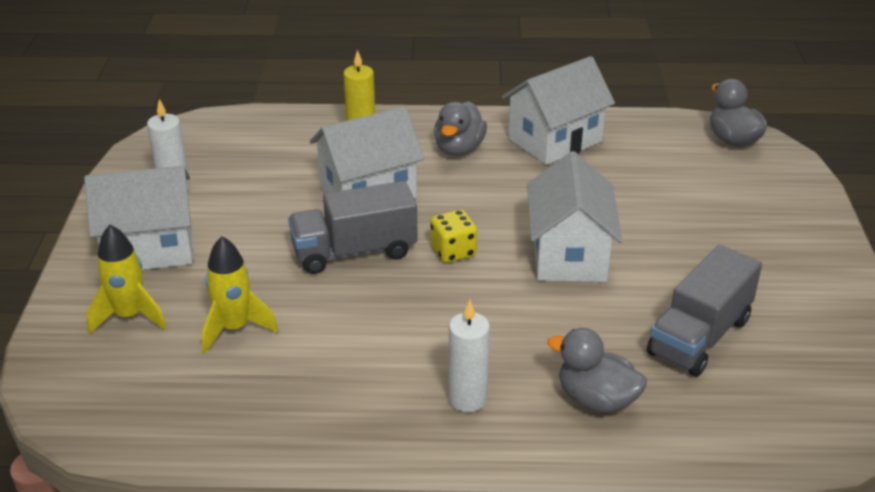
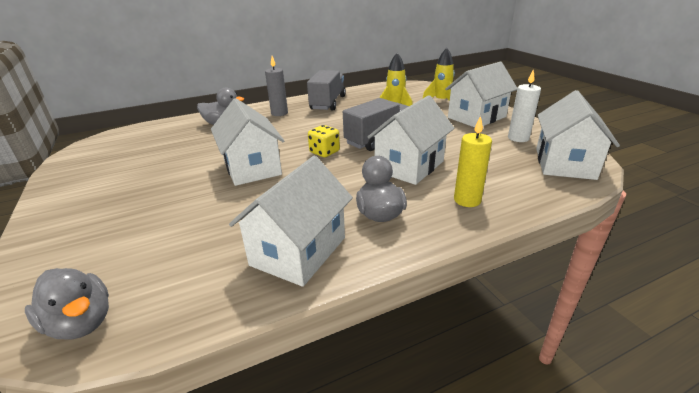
camera: 155 degrees right, 5 degrees down
(198, 141) = (564, 163): none -> white house
(467, 399) = (279, 113): white candle -> grey candle
(699, 337) = (168, 152): grey truck -> grey truck (328, 103)

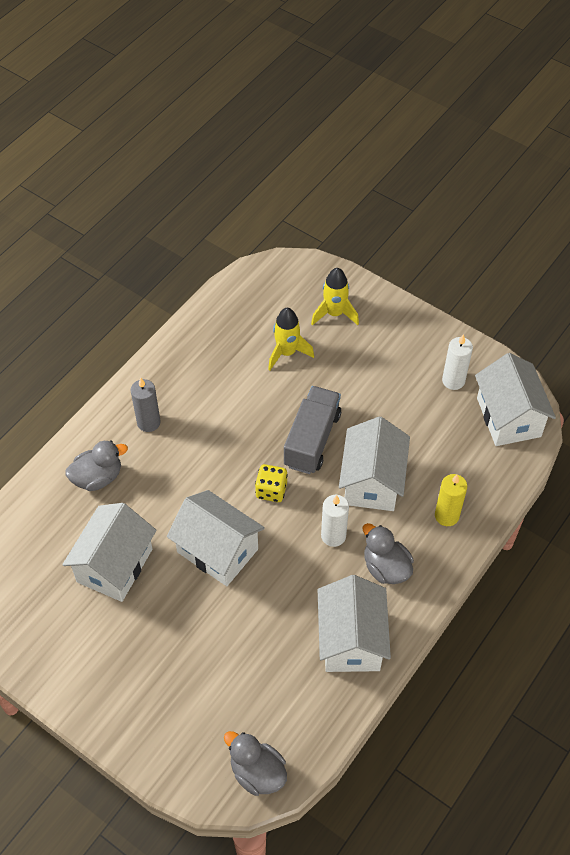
camera: 30 degrees left, 25 degrees up
(81, 323) = (257, 772): grey duck -> grey duck turned 150 degrees counterclockwise
(328, 103) = (191, 369): grey truck -> none
(349, 184) = (333, 536): none -> white candle
(476, 117) = (393, 344): white house -> white house (114, 565)

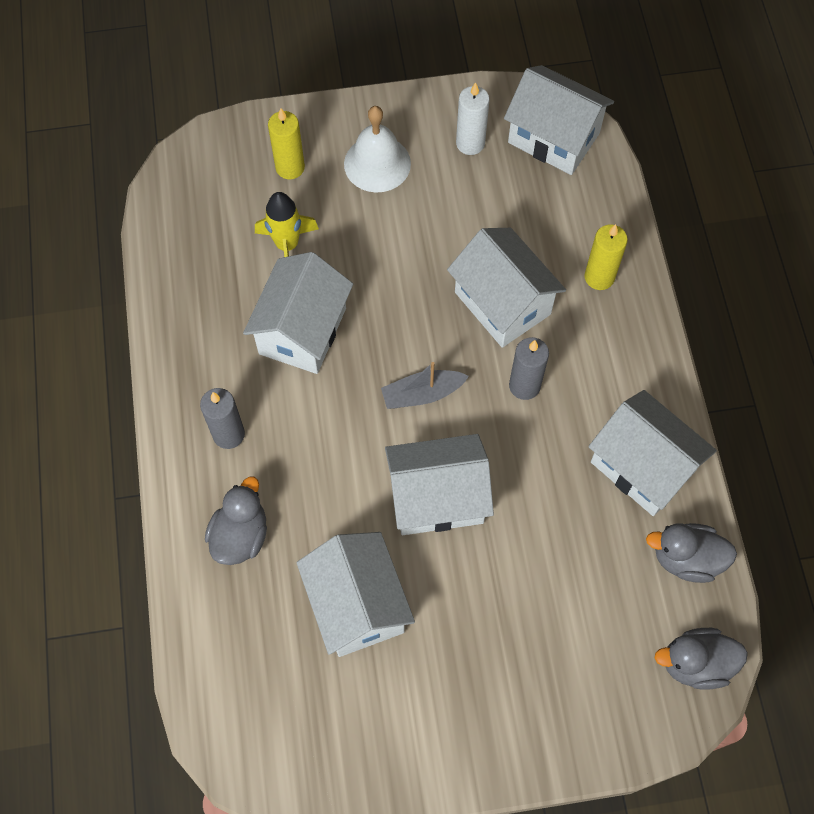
camera: 45 degrees left, 10 degrees up
(245, 403) = (302, 331): none -> white house
(271, 490) = (422, 394): yellow dice -> grey boat
(312, 440) = (405, 311): grey truck -> none
(333, 536) = (524, 386): white candle -> grey candle
(334, 313) = (290, 167): yellow rocket -> yellow candle
(386, 349) = (377, 163): none -> white bell
(386, 567) = (600, 372): grey duck -> grey duck (686, 558)

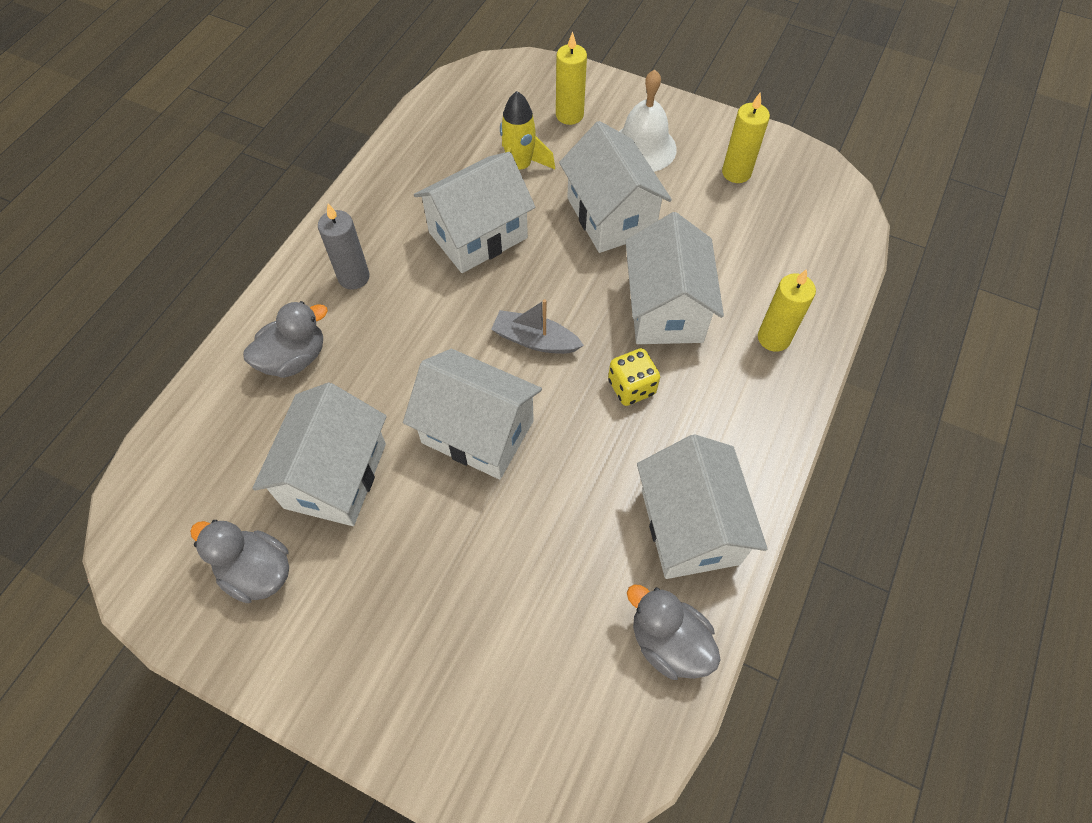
camera: 35 degrees right, 5 degrees down
(470, 143) = (736, 172): white candle -> yellow candle
(524, 386) = (631, 387): grey candle -> yellow dice
(553, 138) = (816, 206): white house -> white house (611, 216)
(695, 663) = (599, 753): grey duck -> grey duck (257, 571)

